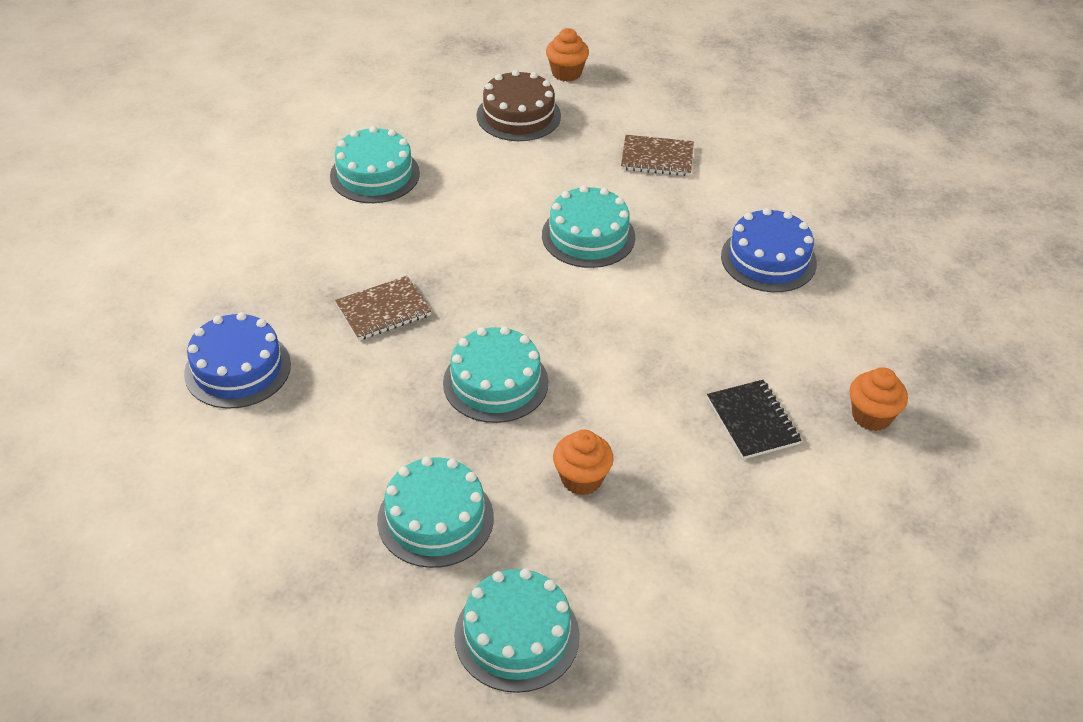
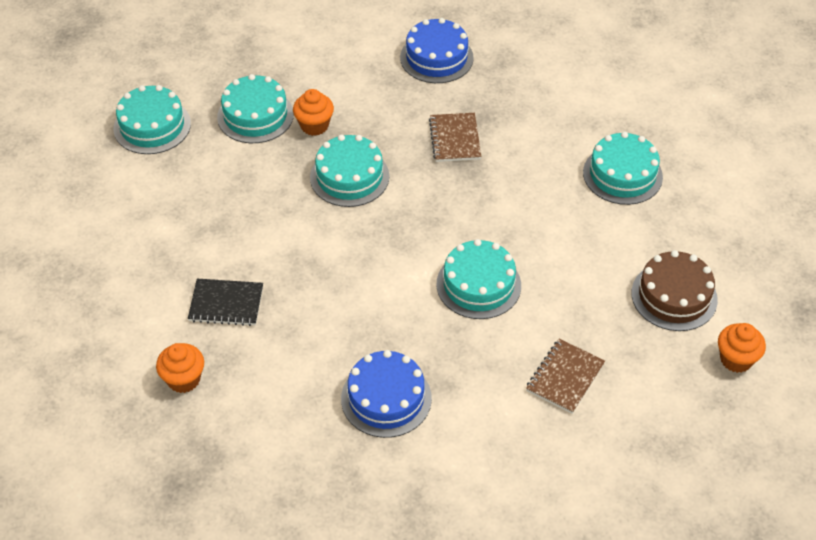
camera: 115 degrees right, 5 degrees up
(581, 479) = (239, 192): orange cupcake -> orange cupcake (314, 125)

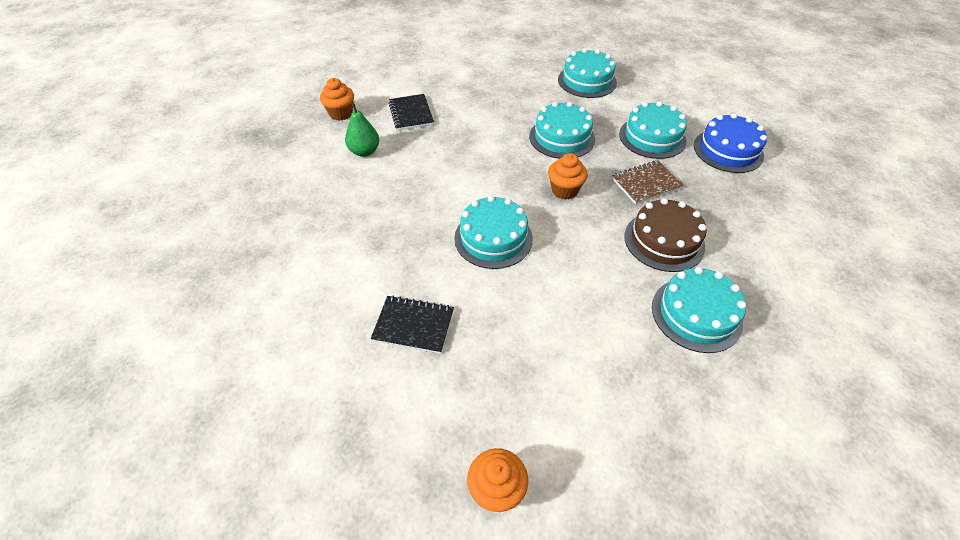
camera: 70 degrees right, 0 degrees up
(152, 126) = (544, 45): turquoise cake -> turquoise cake (652, 137)
(280, 368) = (364, 151): none -> green pear
(314, 125) = (599, 108): orange cupcake -> orange cupcake (564, 190)
(386, 398) = (353, 212): blue cake -> none
(565, 377) = (413, 325): brown notebook -> black notebook
(674, 296) = (558, 400): brown cake -> brown cake (664, 241)

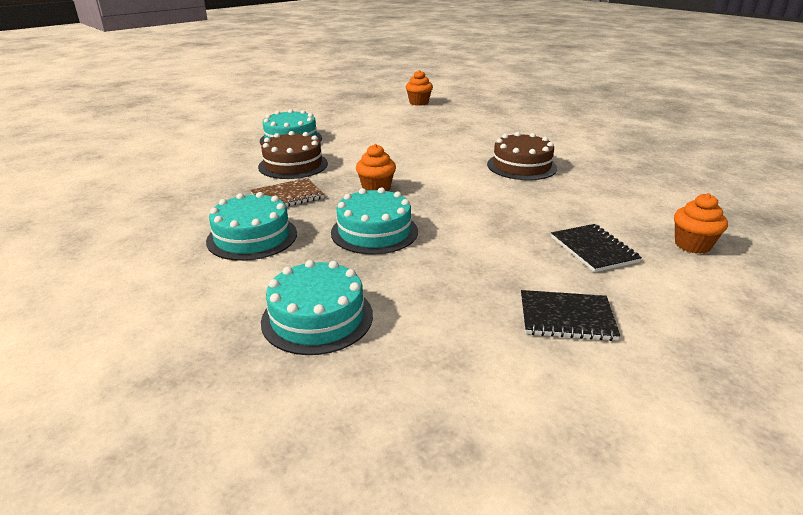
camera: 175 degrees right, 20 degrees down
(364, 151) = (612, 208): green pear -> none
(406, 222) = (521, 166): none -> brown cake
(413, 325) = (483, 131): black notebook -> black notebook (566, 318)
(493, 238) = (441, 161): turquoise cake -> none
(728, 150) = (163, 228): blue cake -> none

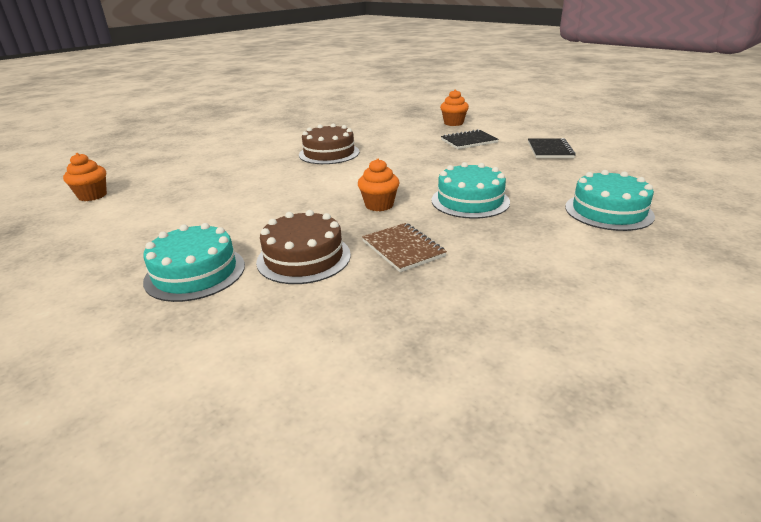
camera: 90 degrees left, 0 degrees up
(252, 237) = (505, 255): turquoise cake -> none

